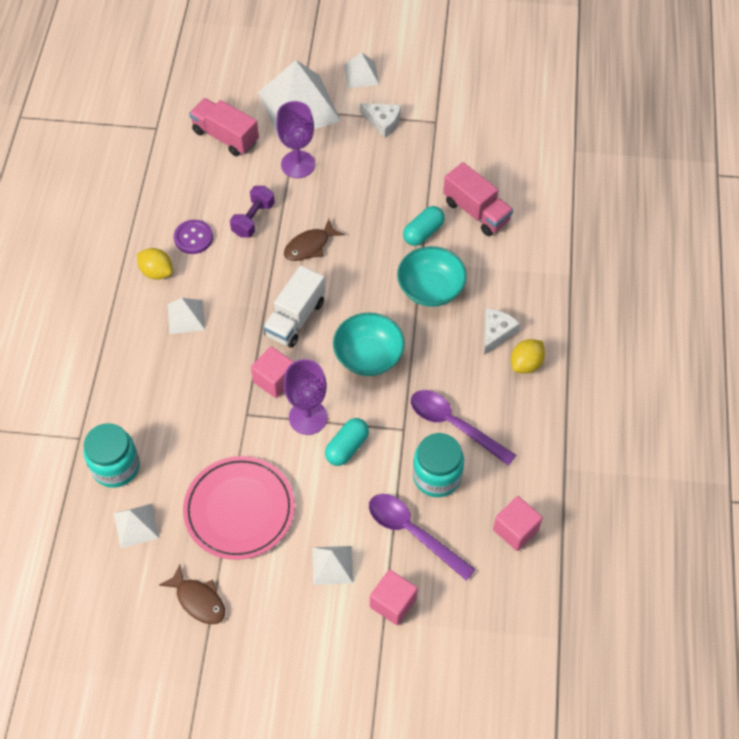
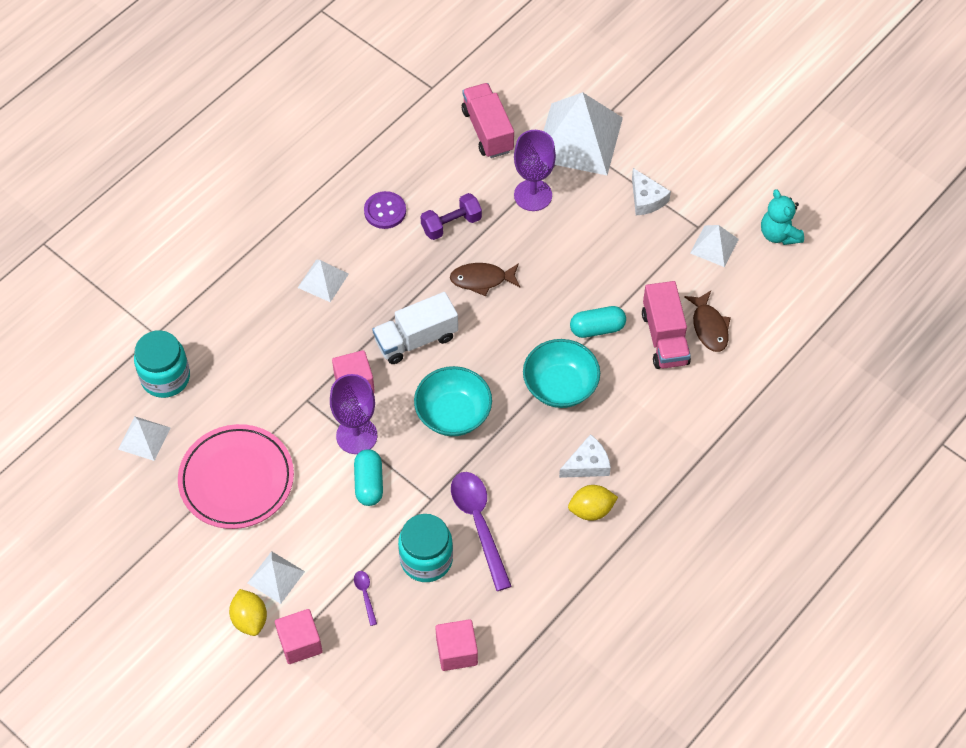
camera: 35 degrees right, 0 degrees up
(156, 272) = (329, 224): yellow lemon -> yellow lemon (250, 619)
(198, 600) = (146, 533): brown fish -> brown fish (709, 327)
(347, 447) = (369, 483): turquoise capsule -> turquoise capsule turned 75 degrees counterclockwise
(361, 74) = (664, 139): white pyramid -> white pyramid (714, 246)
(413, 533) = (365, 595): purple spoon -> purple spoon, size x0.44
(495, 96) = (779, 234): none -> turquoise teddy bear

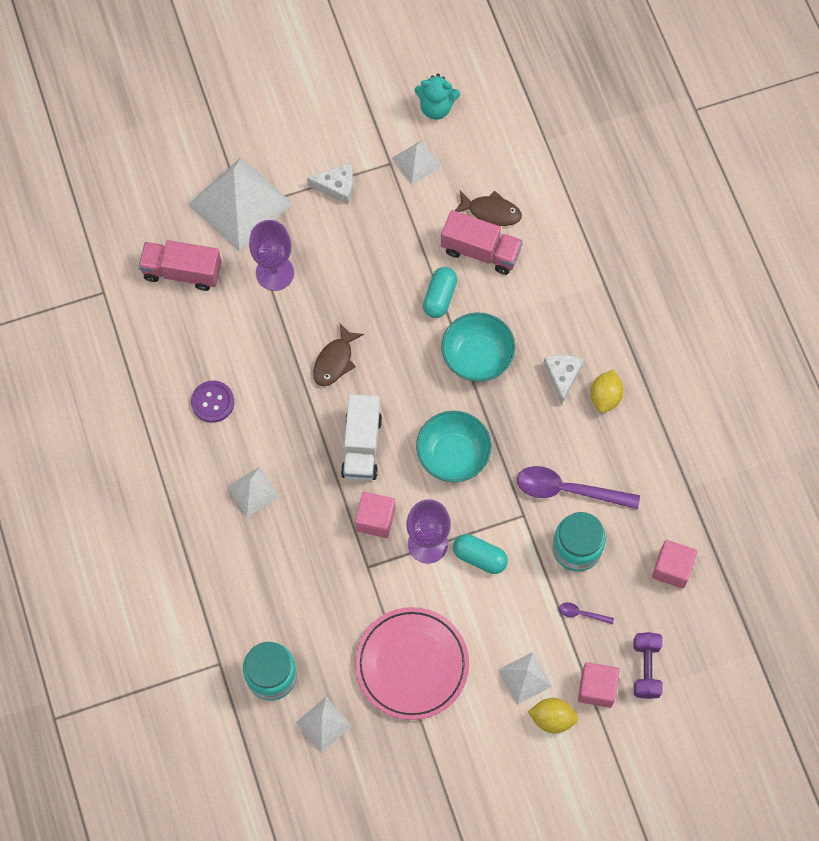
camera: 60 degrees left, 10 degrees up
(451, 224) = (262, 355): purple dumbbell -> purple dumbbell (646, 668)

